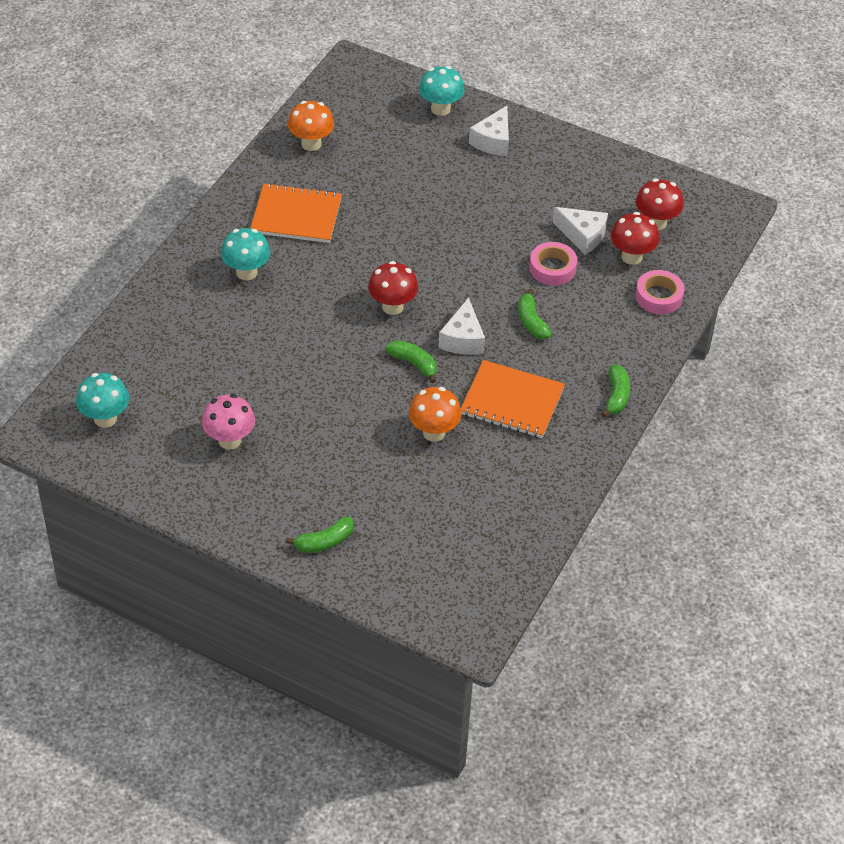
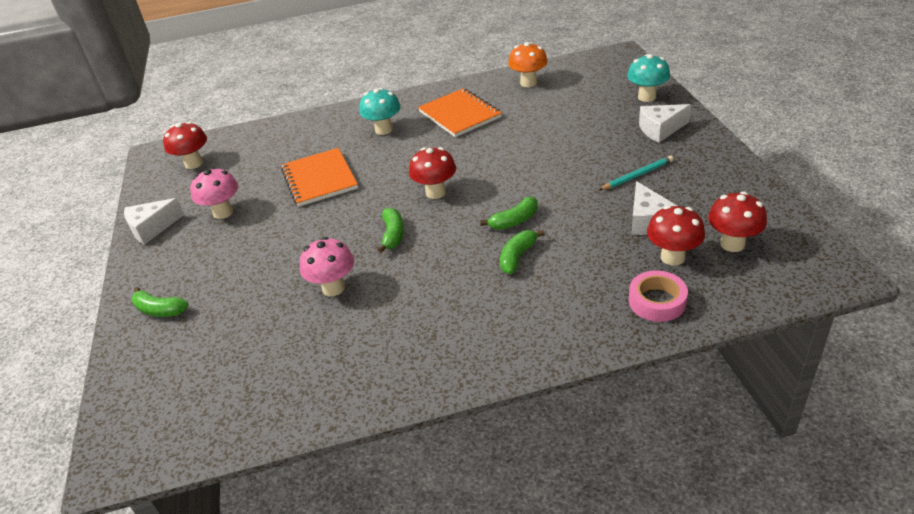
camera: 55 degrees right, 10 degrees down
(105, 418) = (194, 163): turquoise mushroom -> red mushroom
(434, 432) = (333, 288): orange mushroom -> pink mushroom
(463, 339) = (449, 239): white cheese -> white cheese (152, 228)
(512, 401) = (417, 303): orange notebook -> orange notebook (319, 179)
(528, 198) = (637, 175): none -> turquoise pencil
(552, 268) = (589, 230): pink tape -> none
(616, 396) = (505, 356): green banana -> green banana (514, 221)

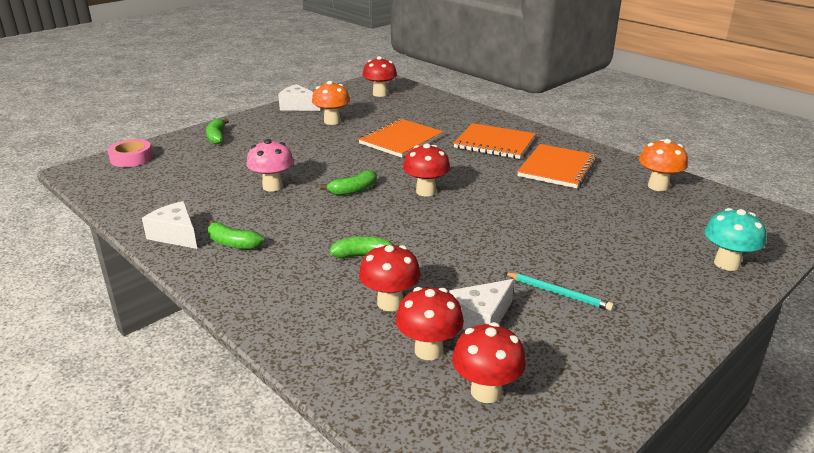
camera: 55 degrees right, 10 degrees down
(223, 212) = (332, 121): pink mushroom -> orange mushroom
(384, 130) = (494, 143): turquoise mushroom -> orange notebook
(514, 221) = (416, 240): green banana -> green banana (233, 243)
(599, 260) = (390, 303): none -> red mushroom
(657, 301) = (348, 355): pink tape -> pink tape (131, 158)
(660, 129) = (668, 289): white cheese -> white cheese (176, 235)

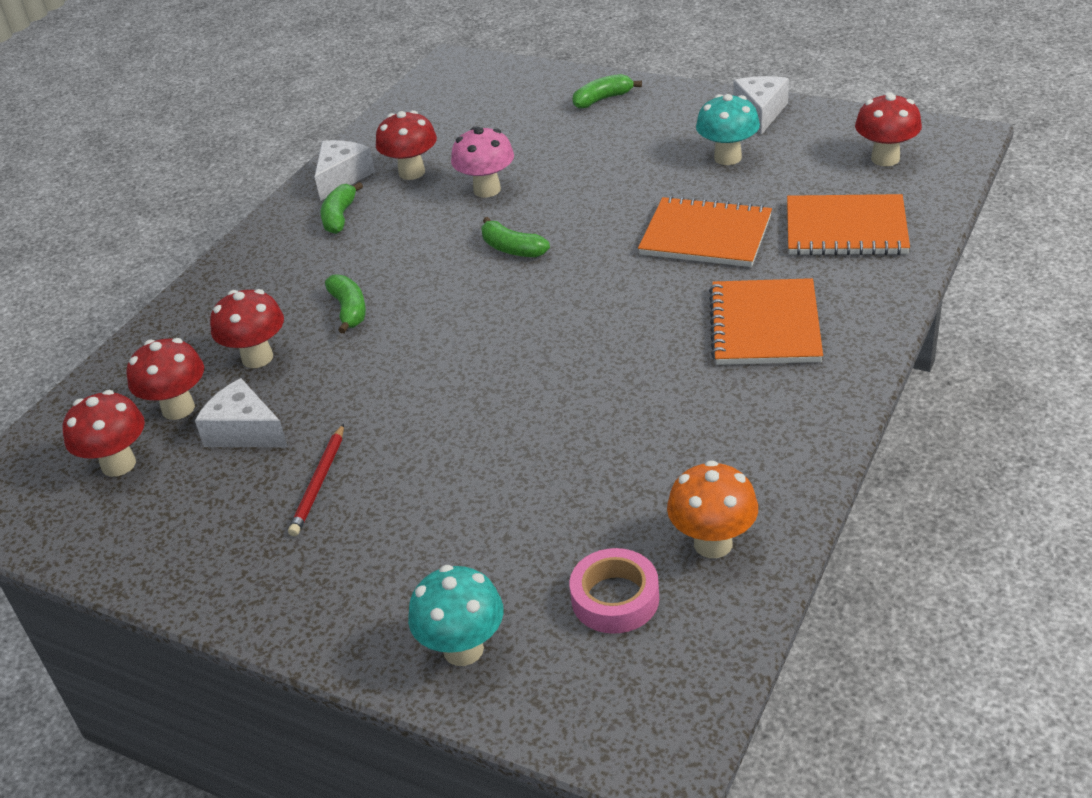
camera: 75 degrees right, 10 degrees up
(131, 158) = (504, 76): pink tape -> pink tape (615, 598)
(332, 121) = (727, 158): orange mushroom -> turquoise mushroom
(426, 191) = (543, 306): red mushroom -> red mushroom (412, 172)
(557, 168) = (709, 412): orange notebook -> orange notebook (846, 229)
(558, 293) = (319, 482): turquoise pencil -> red pencil

